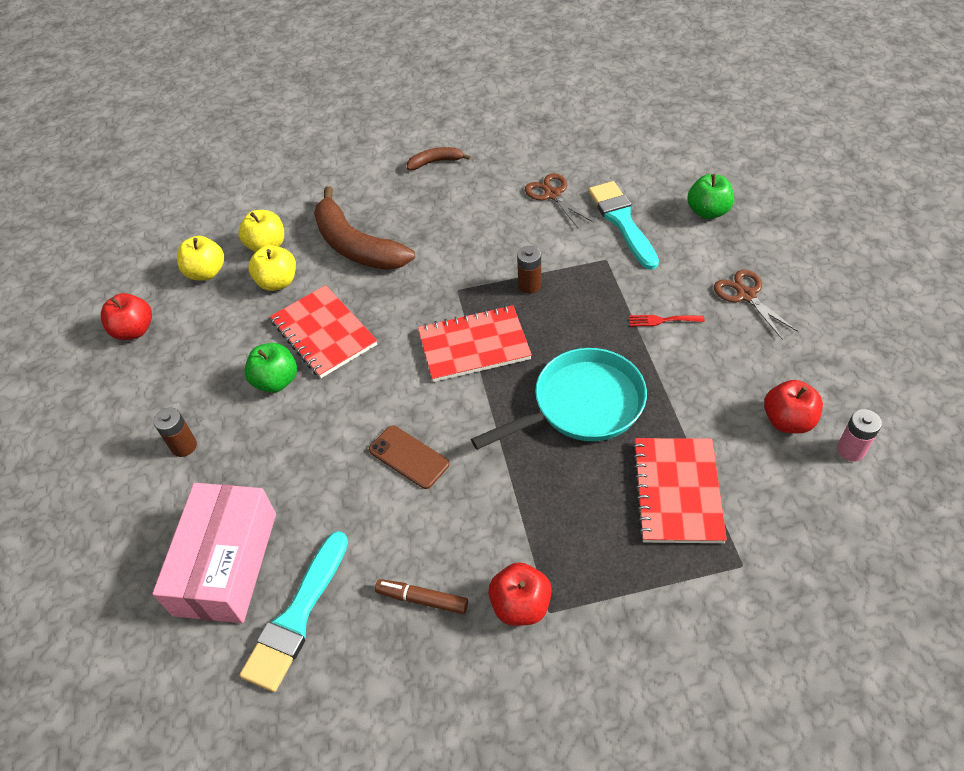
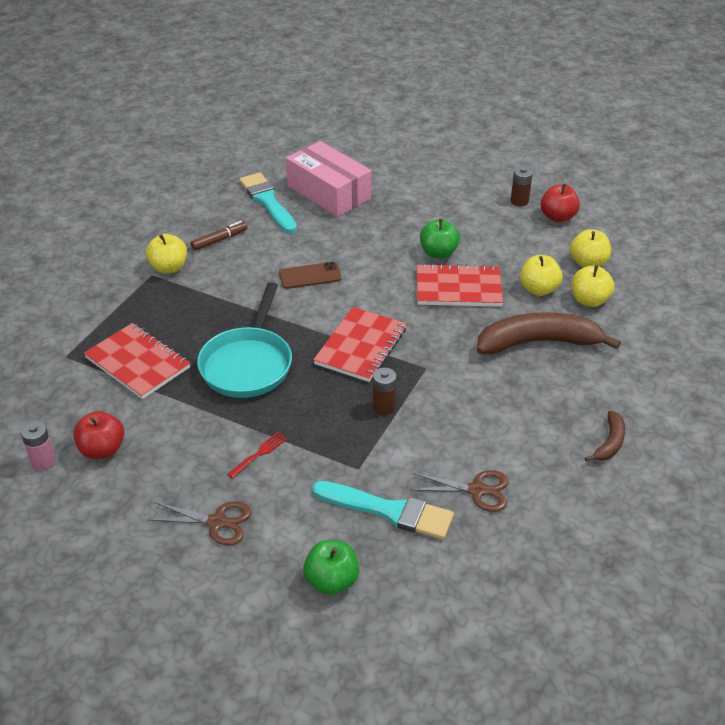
camera: 125 degrees right, 10 degrees down
(184, 446) = (428, 204): brown battery -> brown battery (519, 201)
(520, 605) = (169, 268): red apple -> yellow apple

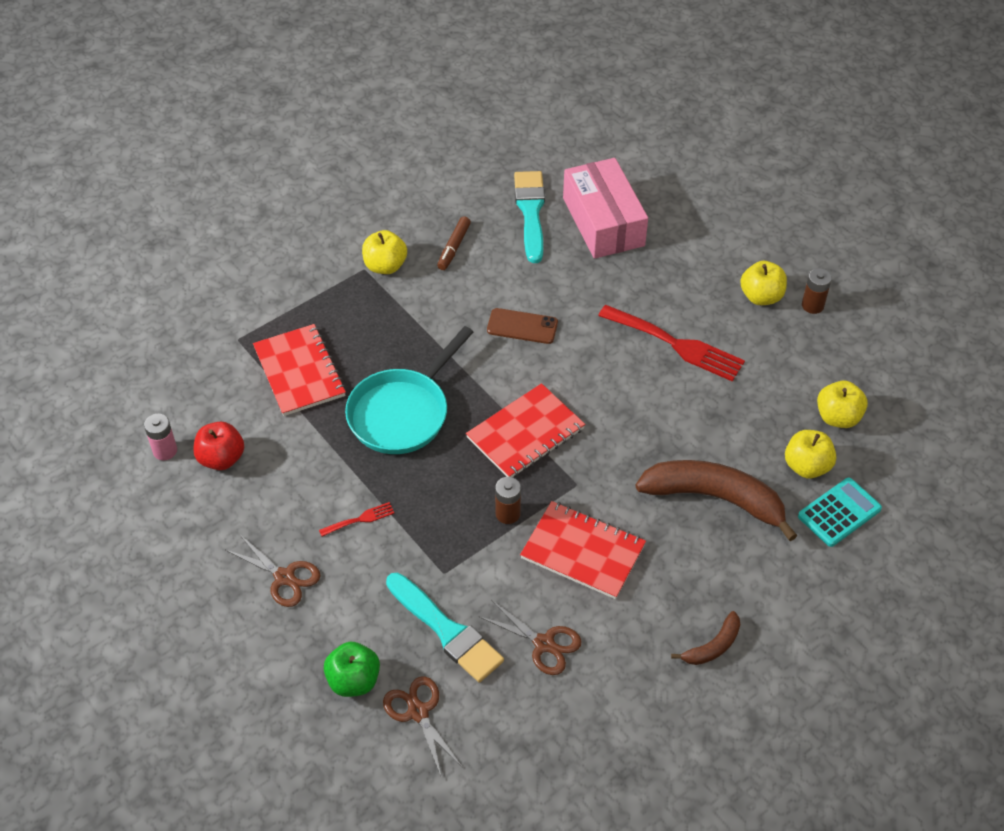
camera: 25 degrees right, 10 degrees up
(219, 240) = (454, 247): brown marker -> brown marker turned 120 degrees clockwise
(405, 584) = (418, 712): none -> brown scissors
(438, 253) = (676, 345): green apple -> red fork
(458, 288) = (671, 398): red notebook -> red notebook (583, 551)
(538, 289) = (758, 431): yellow apple -> yellow apple (761, 296)
(557, 217) = (844, 342): red apple -> none
(634, 322) = (839, 513): none -> turquoise calculator

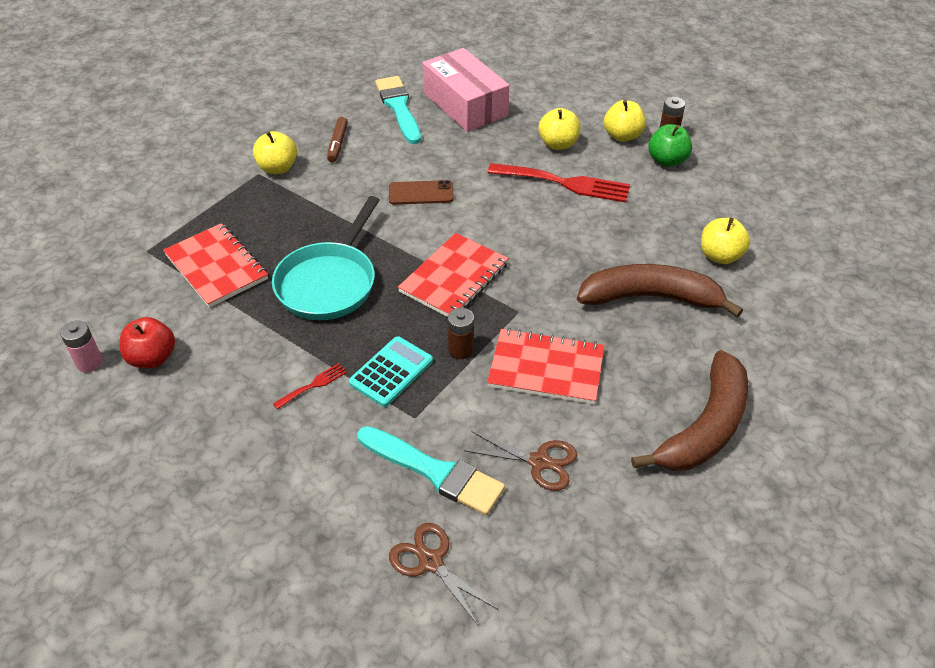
camera: 15 degrees left, 5 degrees down
(284, 577) = (247, 457): brown scissors -> none
(354, 680) = (350, 545): green apple -> green apple (667, 160)
(713, 646) = (704, 427): brown banana -> brown banana, size x2.07
(838, 417) = (728, 213): yellow apple -> yellow apple (558, 144)
(839, 513) = (766, 287): turquoise calculator -> turquoise calculator (391, 372)

